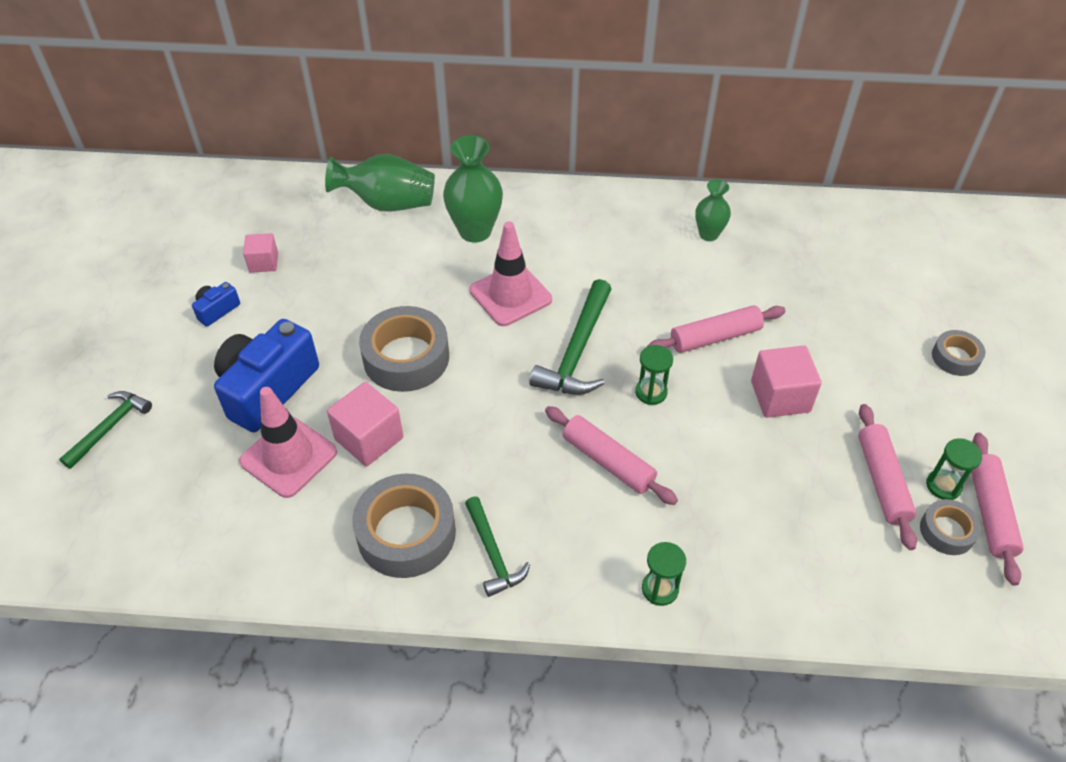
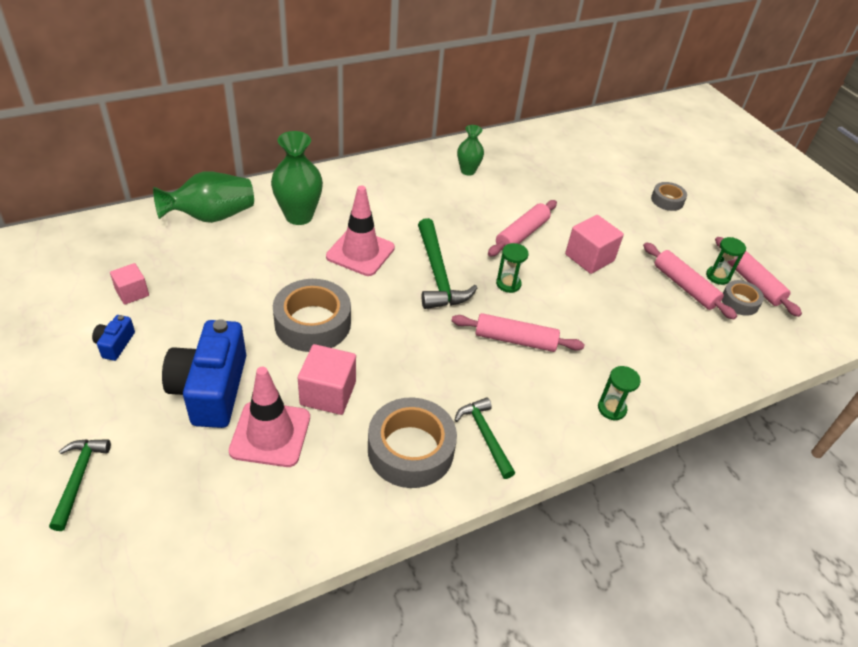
camera: 35 degrees left, 5 degrees down
(493, 553) = (485, 436): green hammer -> green hammer turned 150 degrees counterclockwise

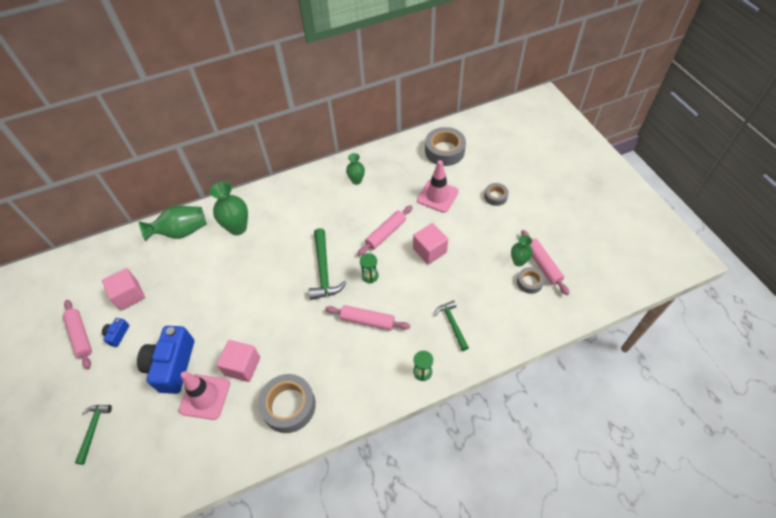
camera: 10 degrees right, 10 degrees up
(132, 293) = (129, 295): pink cube -> pink cube, size x1.60
(312, 323) = (238, 313): grey tape -> grey tape (444, 151)
(360, 252) = (275, 255): pink traffic cone -> pink traffic cone (437, 196)
(485, 436) = (337, 394): green hammer -> green hammer (452, 324)
(684, 286) = (492, 271): pink rolling pin -> pink rolling pin (81, 336)
(717, 276) = (518, 261): green hourglass -> green vase

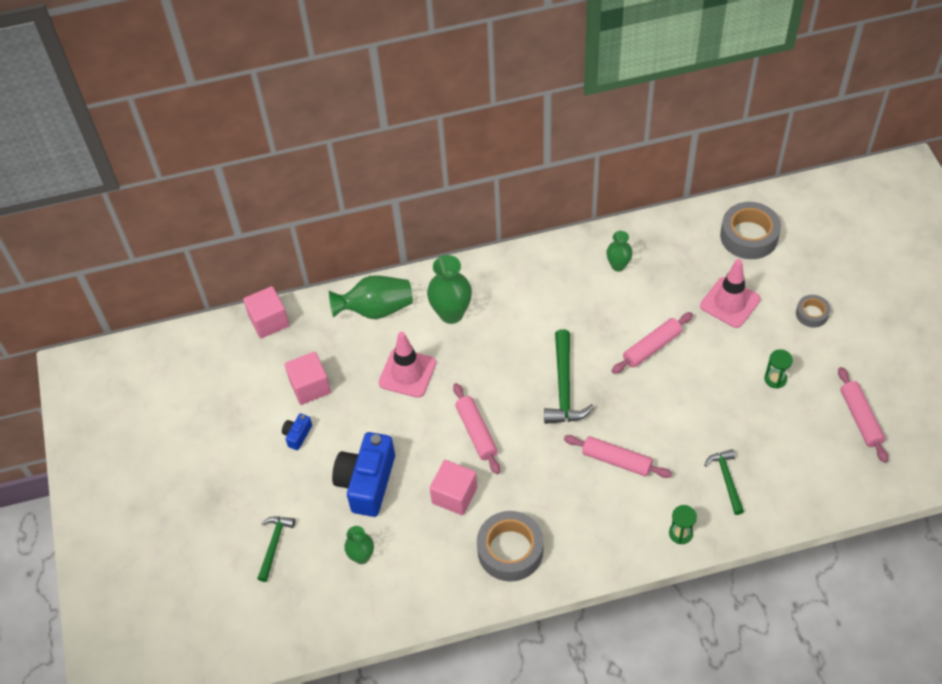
camera: 10 degrees right, 0 degrees up
(81, 336) = (251, 430): pink rolling pin -> pink rolling pin (476, 432)
(205, 397) = (407, 525): pink traffic cone -> pink traffic cone (407, 373)
(370, 276) = (625, 402): green hourglass -> green hourglass (775, 379)
(429, 250) = (709, 379): pink cube -> pink cube (269, 321)
(518, 261) = (828, 409): green vase -> green vase (362, 556)
(529, 282) = (838, 439): grey tape -> none

